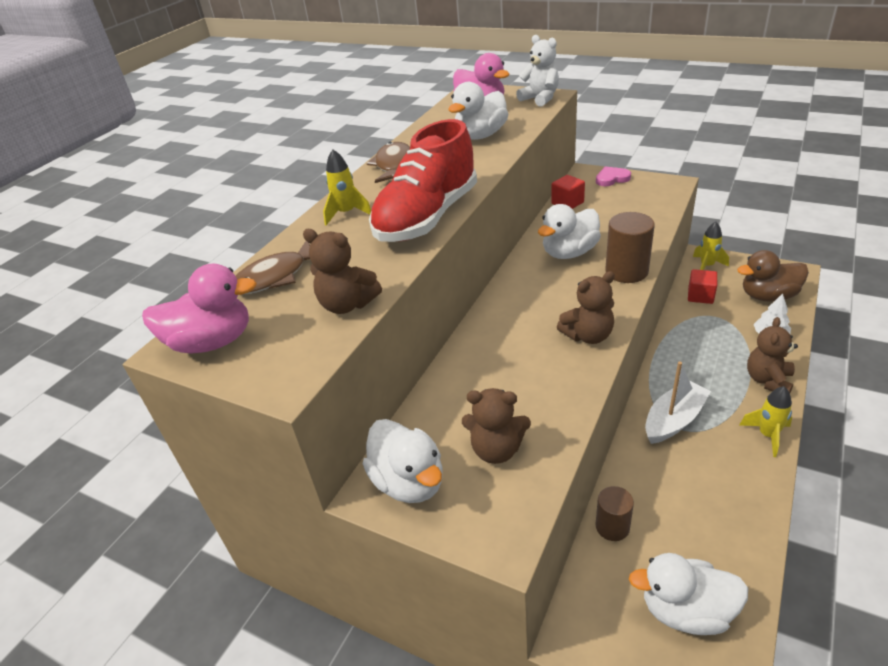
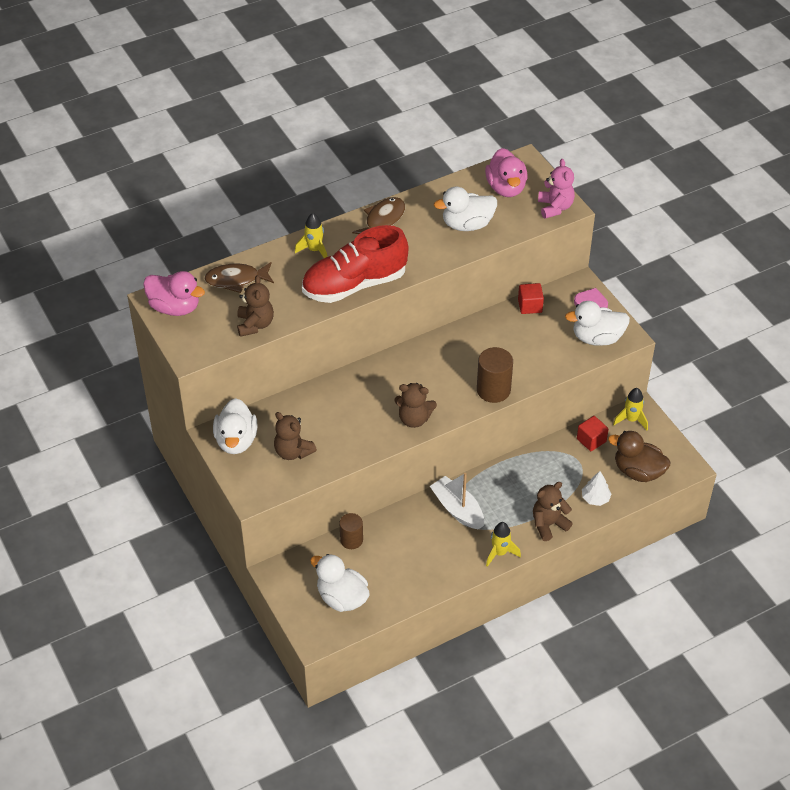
camera: 30 degrees right, 10 degrees up
(347, 304) = (255, 324): brown teddy bear -> brown teddy bear turned 150 degrees counterclockwise
(540, 99) = (555, 207): white teddy bear -> pink teddy bear
(569, 253) = (477, 352): white duck -> white duck (597, 338)
(674, 420) = (457, 509): white boat -> white boat turned 120 degrees counterclockwise

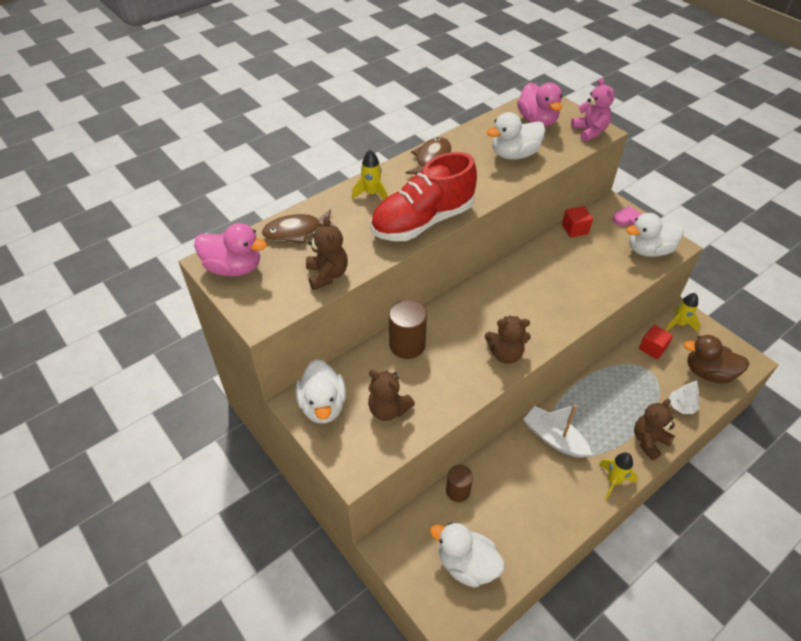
camera: 10 degrees left, 0 degrees up
(493, 390) = (573, 312): brown cylinder -> brown cylinder (407, 345)

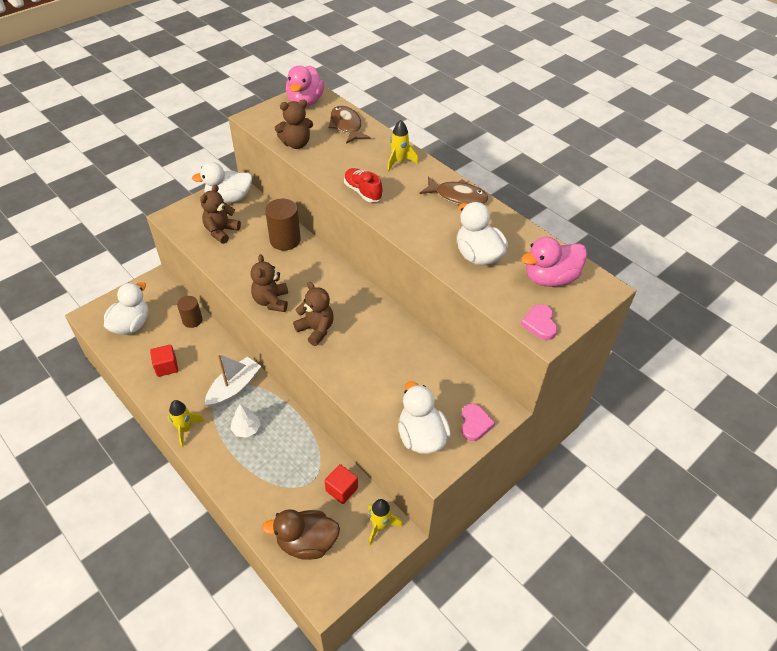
camera: 85 degrees right, 0 degrees up
(422, 222) = (362, 192): red shoe -> red shoe, size x0.48
(575, 229) = (448, 368): red cube -> red cube (166, 367)
(590, 132) = (539, 324): pink teddy bear -> pink heart
(649, 441) = (223, 465): brown teddy bear -> brown teddy bear (316, 330)
(681, 406) = (263, 504): white tree -> white tree (246, 429)
(708, 372) = (307, 542): brown duck -> brown duck turned 105 degrees counterclockwise

